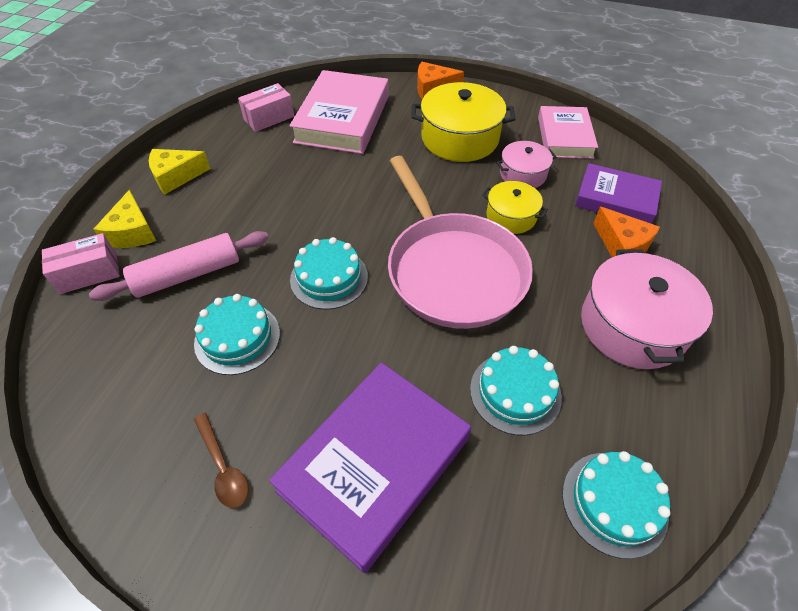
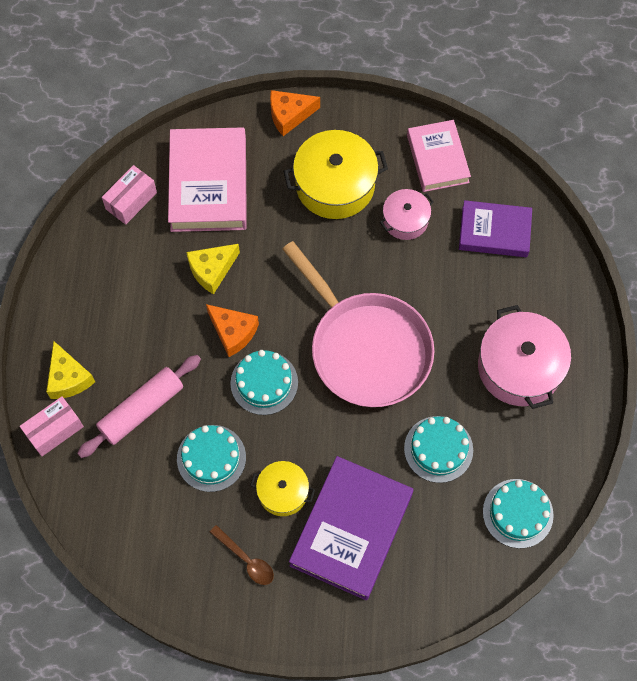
camera: 15 degrees left, 15 degrees up
(176, 176) = (74, 303): yellow cheese -> yellow cheese (212, 270)
(511, 216) = (404, 276): yellow pot -> yellow pot (283, 492)
(622, 245) = (504, 286): orange cheese -> orange cheese (233, 332)

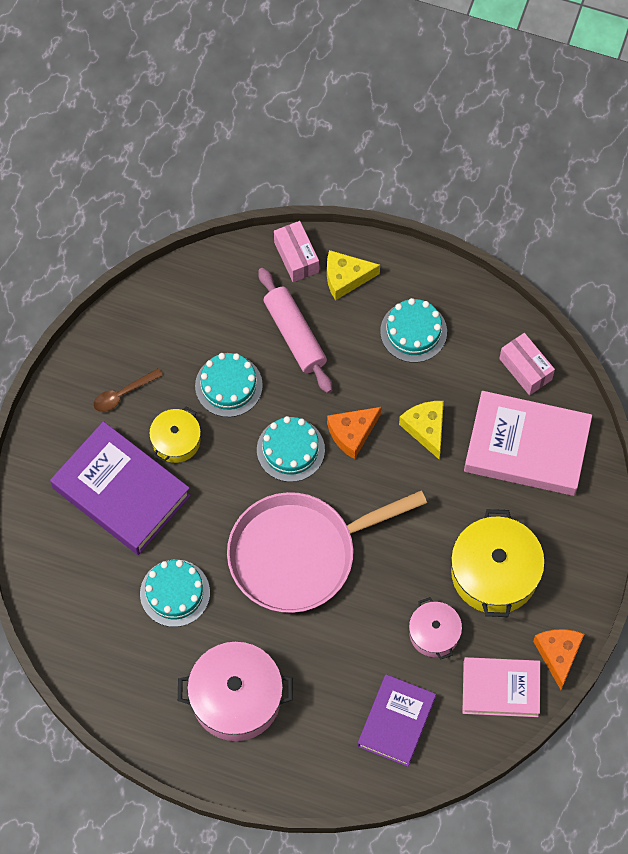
camera: 105 degrees right, 0 degrees up
(289, 115) = (593, 548): orange cheese -> orange cheese (558, 655)
(517, 513) = (89, 648): turquoise cake -> turquoise cake (413, 331)

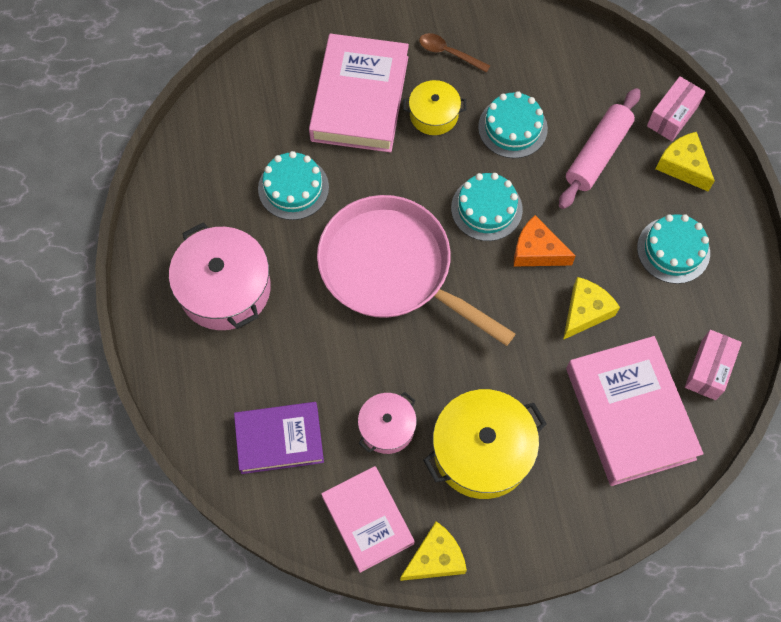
camera: 60 degrees right, 0 degrees up
(121, 492) = (359, 98): purple book -> pink book
(558, 655) = (435, 558): orange cheese -> yellow cheese

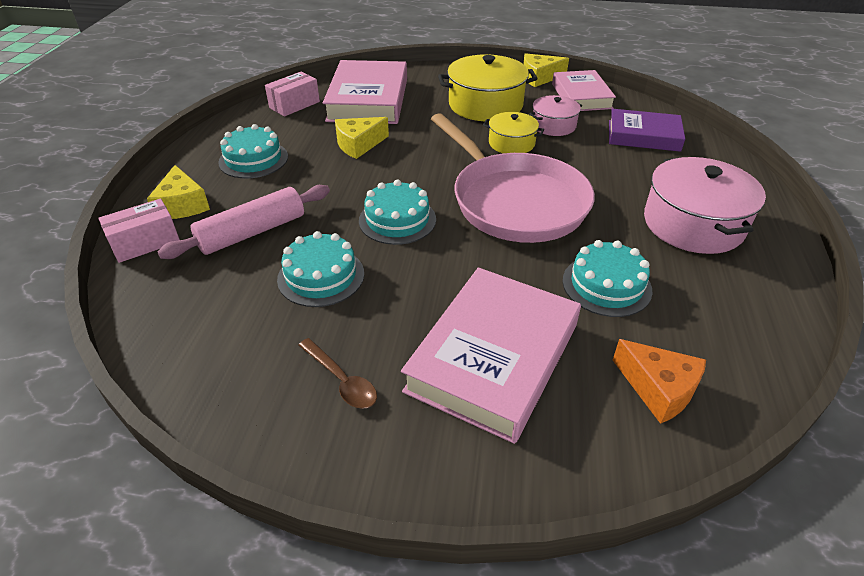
camera: 160 degrees left, 25 degrees down
(434, 115) = (405, 313): yellow pot -> yellow pot (511, 143)
(537, 251) = (370, 183): orange cheese -> orange cheese (658, 389)

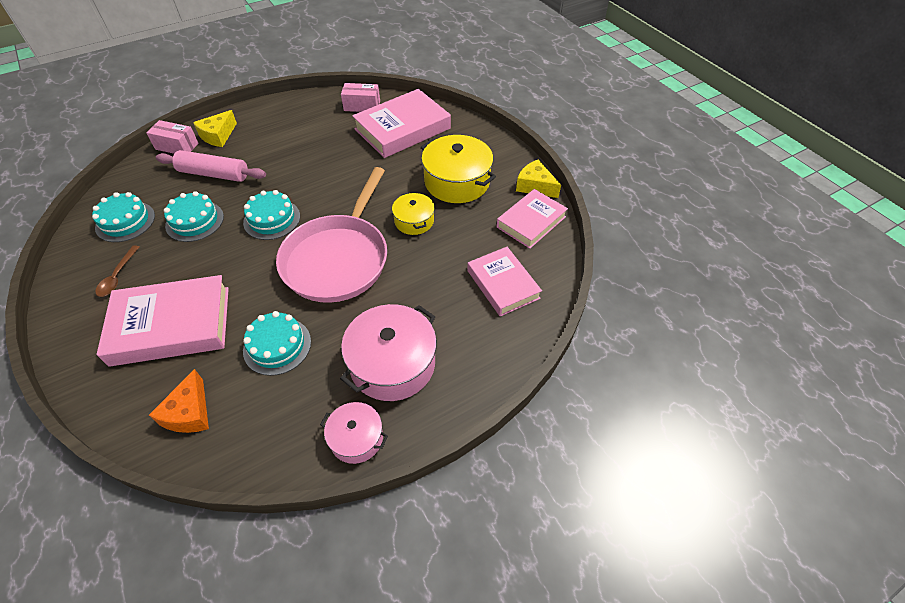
camera: 50 degrees right, 10 degrees up
(253, 159) = (284, 130): turquoise cake -> turquoise cake (125, 221)
(358, 144) = (341, 157): yellow cheese -> none
(553, 125) = (464, 229): pink pot -> pink pot (356, 438)
(643, 136) = (502, 284): purple book -> pink book

